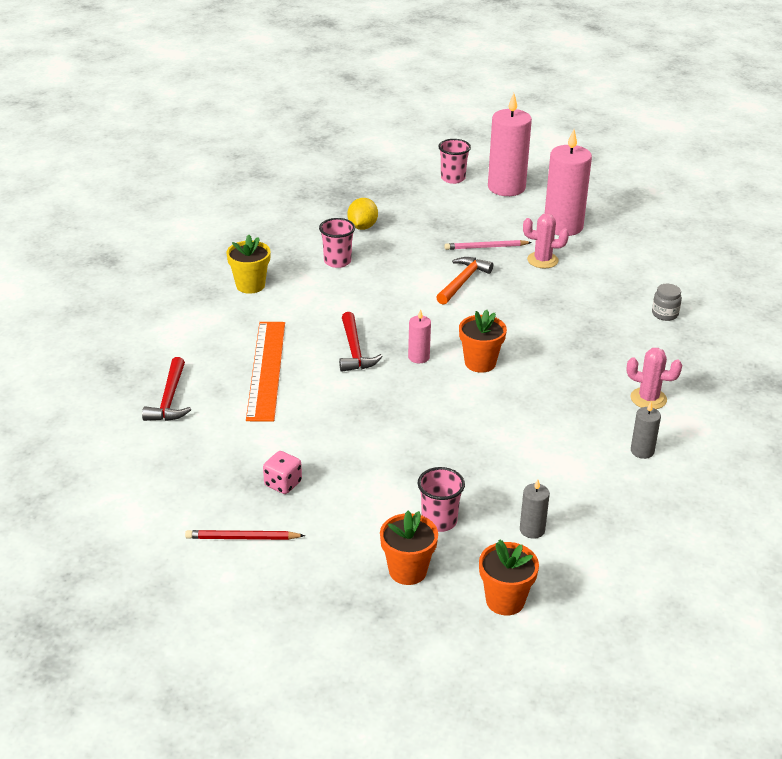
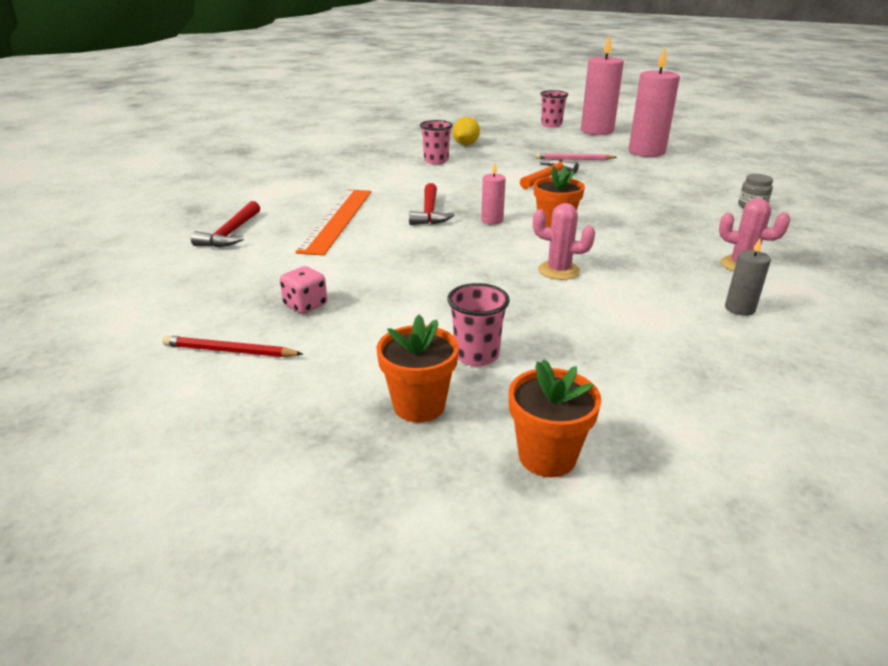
camera: 10 degrees right, 5 degrees down
(250, 285) = (352, 170): yellow flower pot -> none
(532, 530) = (596, 375): grey candle -> none
(542, 260) = (626, 169): pink cactus -> pink cactus (559, 270)

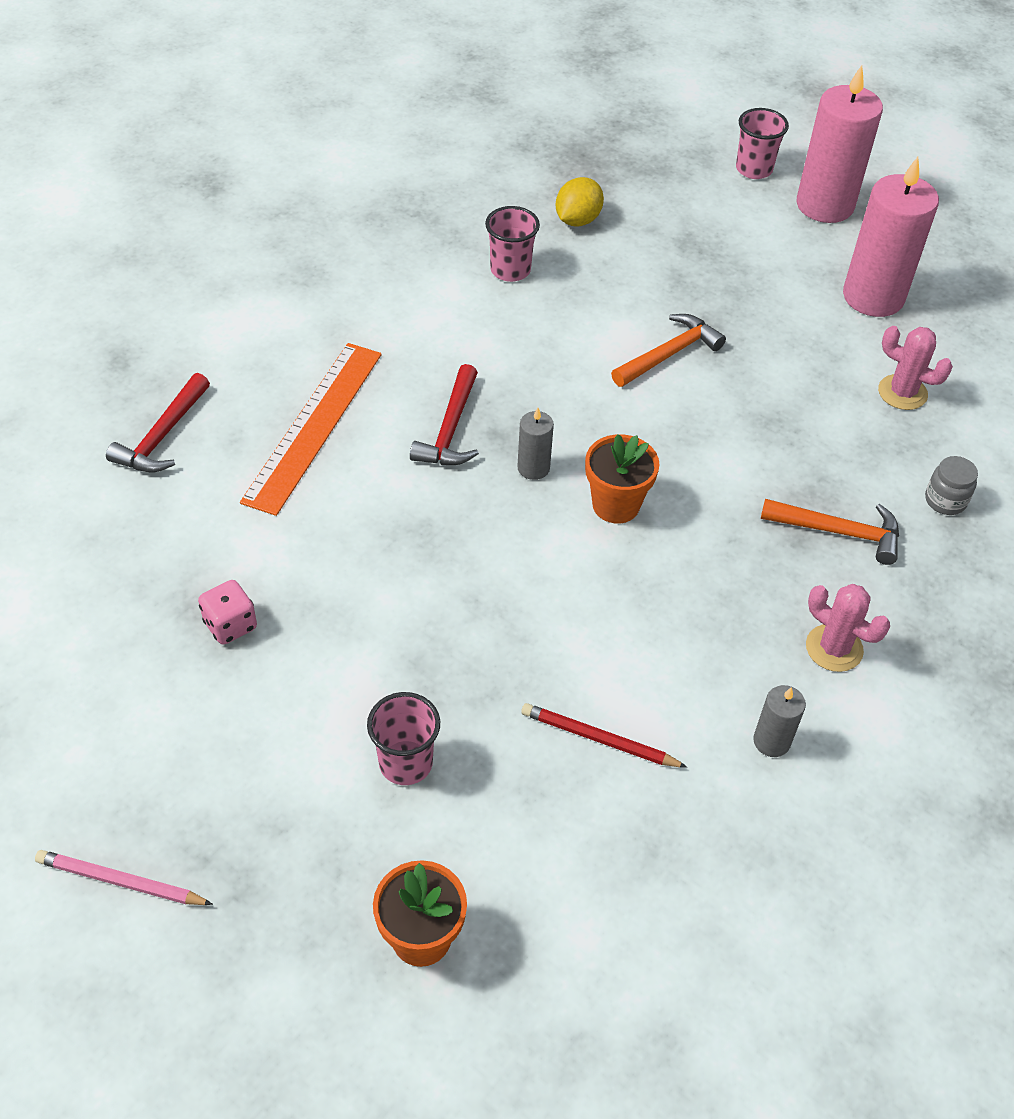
camera: 10 degrees right, 20 degrees up
(230, 351) = (129, 697): red pencil -> red pencil (599, 739)
(419, 405) = (315, 834): orange flower pot -> none
(492, 220) = (533, 468): pink candle -> grey candle
(559, 270) = (576, 612): pink cactus -> pink cactus (902, 392)
(573, 159) = (736, 303): pink pencil -> pink pencil (121, 881)
(701, 223) = (838, 532): none -> orange hammer

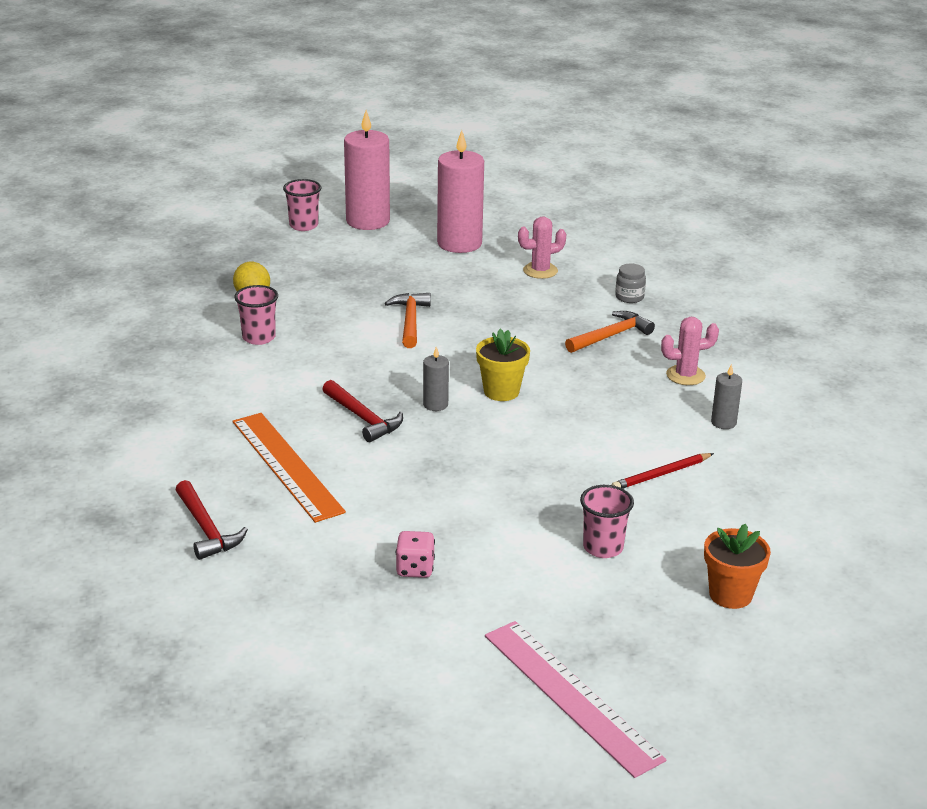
camera: 50 degrees left, 20 degrees down
(121, 881) = (571, 696): pink pencil -> pink ruler
(616, 505) = (501, 391): orange flower pot -> yellow flower pot

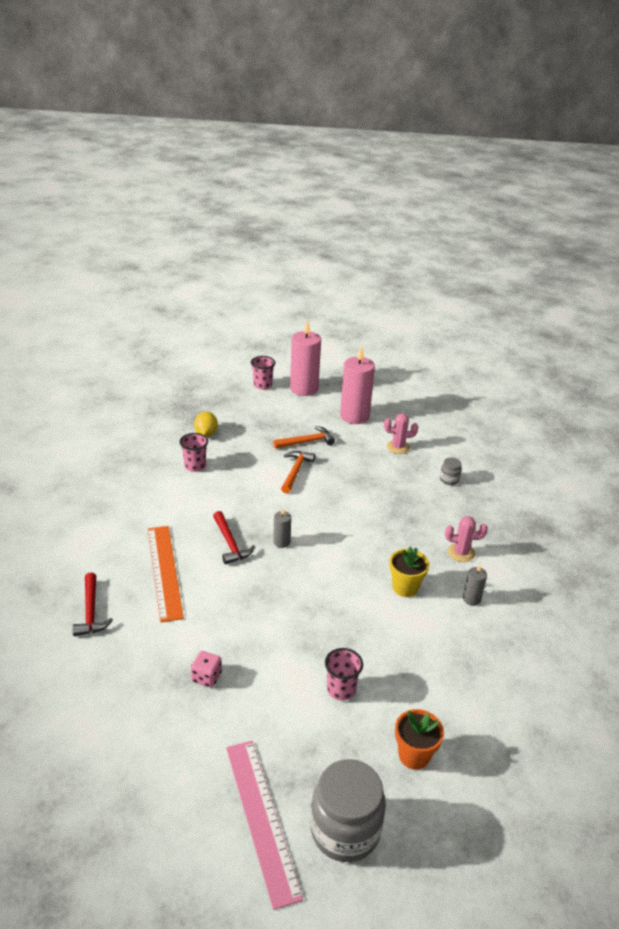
camera: 15 degrees right, 5 degrees up
(501, 391) = (329, 540): yellow flower pot -> yellow flower pot (405, 587)
(611, 336) = (423, 509): orange hammer -> orange hammer (306, 442)
(661, 474) = (409, 634): red pencil -> none
(682, 684) = (345, 830): none -> grey jar

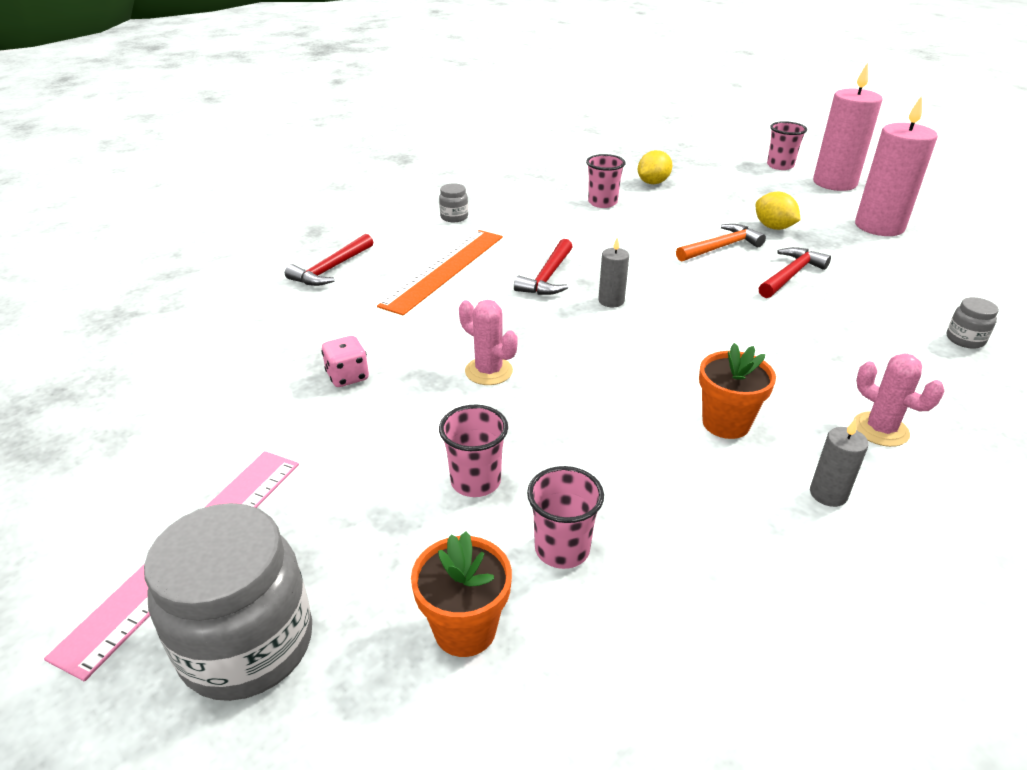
camera: 45 degrees right, 0 degrees up
(116, 525) = (454, 217): none -> grey jar
(306, 442) = (773, 227): orange hammer -> yellow lemon
(347, 475) = (790, 275): none -> red hammer
(398, 447) = (913, 276): pink cactus -> pink cactus (488, 371)
(405, 587) = (726, 423): yellow flower pot -> orange flower pot
(409, 695) = (562, 549): none -> pink cup

